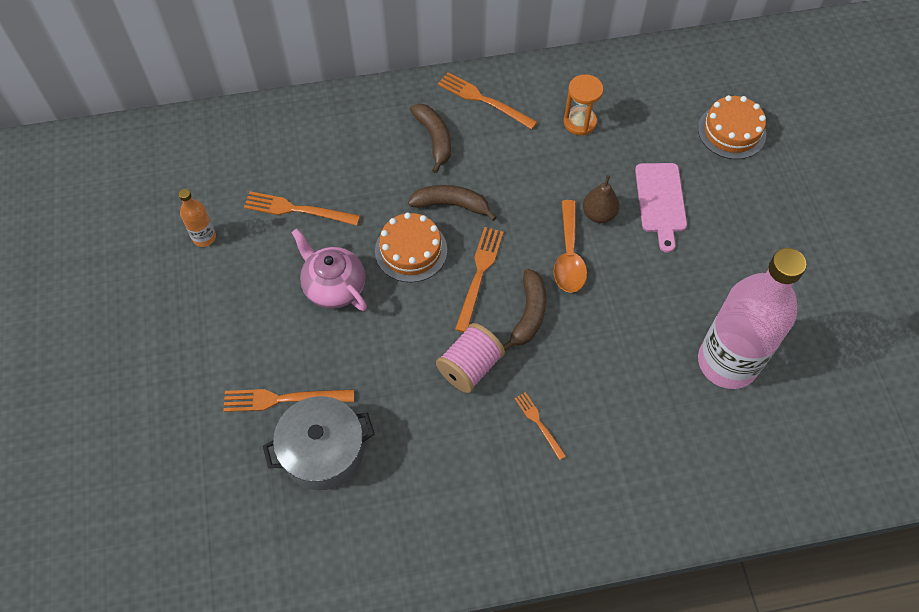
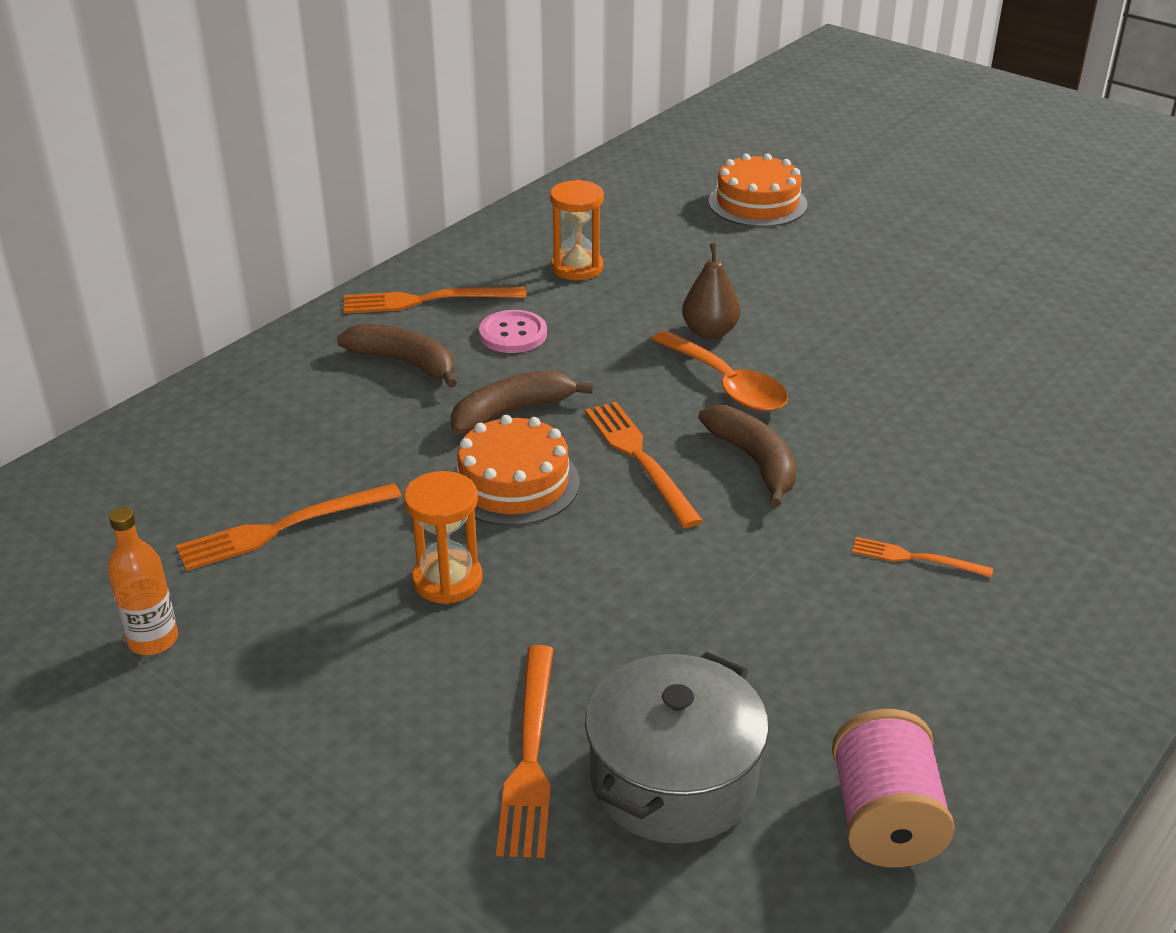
camera: 40 degrees left, 25 degrees down
(283, 399) = (530, 756): orange fork -> orange fork turned 45 degrees counterclockwise
(334, 286) = (447, 580): pink teapot -> orange hourglass
(470, 367) = (753, 555): pink spool -> pink spool (884, 820)
(501, 151) = (513, 334): none -> pink button
(660, 201) = (763, 289): pink cutting board -> none
(727, 362) = (1029, 381): pink bottle -> none

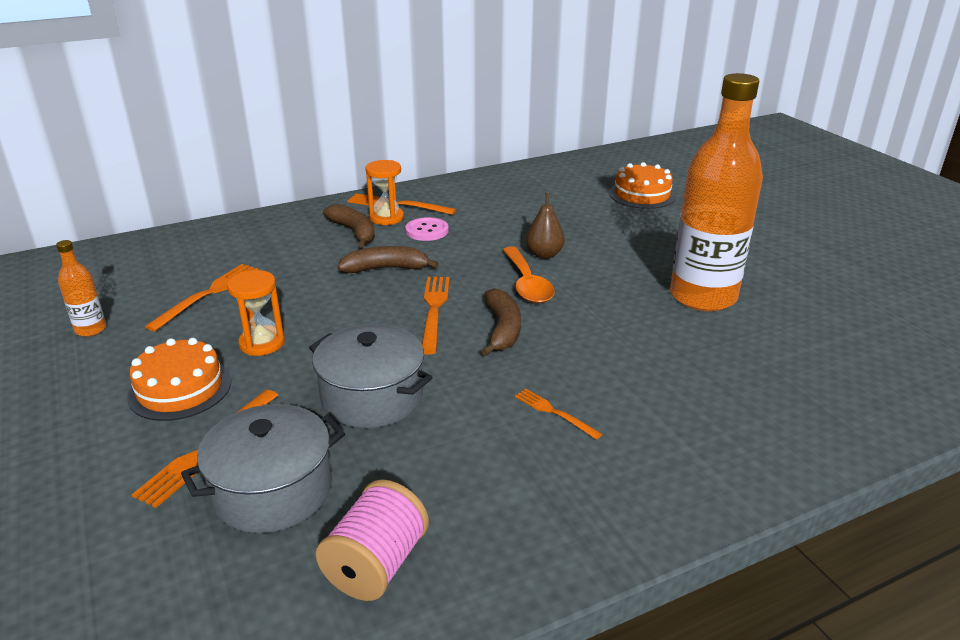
camera: 25 degrees right, 5 degrees down
(283, 528) = (208, 294): orange fork -> orange fork turned 120 degrees clockwise
(514, 483) = (349, 304): orange cake -> orange cake (180, 388)
(577, 268) = (497, 206): orange hourglass -> orange hourglass (386, 218)
(677, 610) = (372, 397): none -> grey pot
(954, 344) = (703, 296): none -> orange bottle

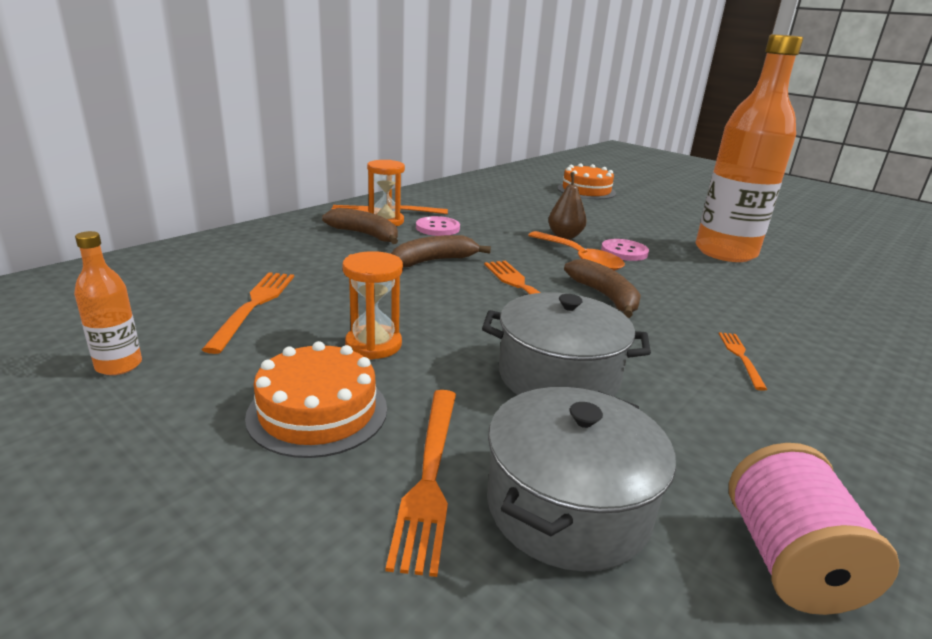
camera: 25 degrees left, 5 degrees down
(554, 412) = (741, 357): orange fork -> orange fork turned 75 degrees clockwise
(585, 281) = (624, 252): none -> pink button

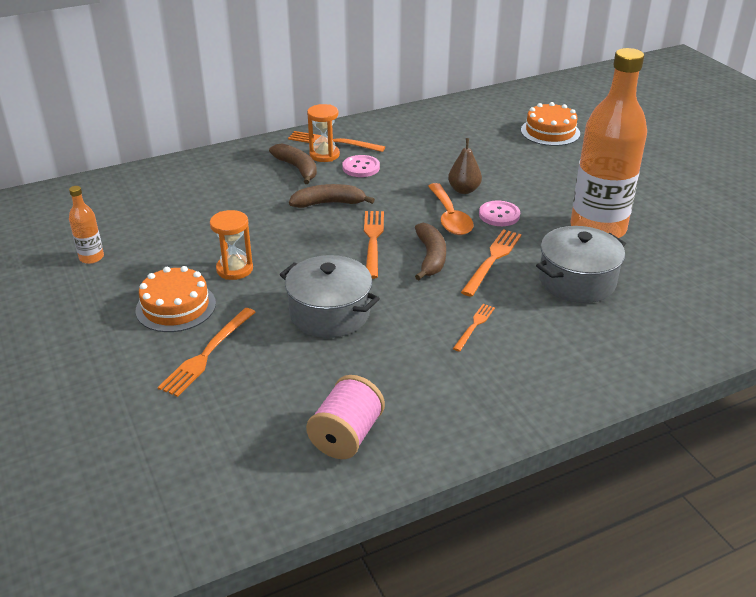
camera: 25 degrees right, 10 degrees up
(254, 306) = (182, 227): orange fork -> orange fork (492, 260)
(568, 506) = (262, 384): grey pot -> grey pot (577, 281)

